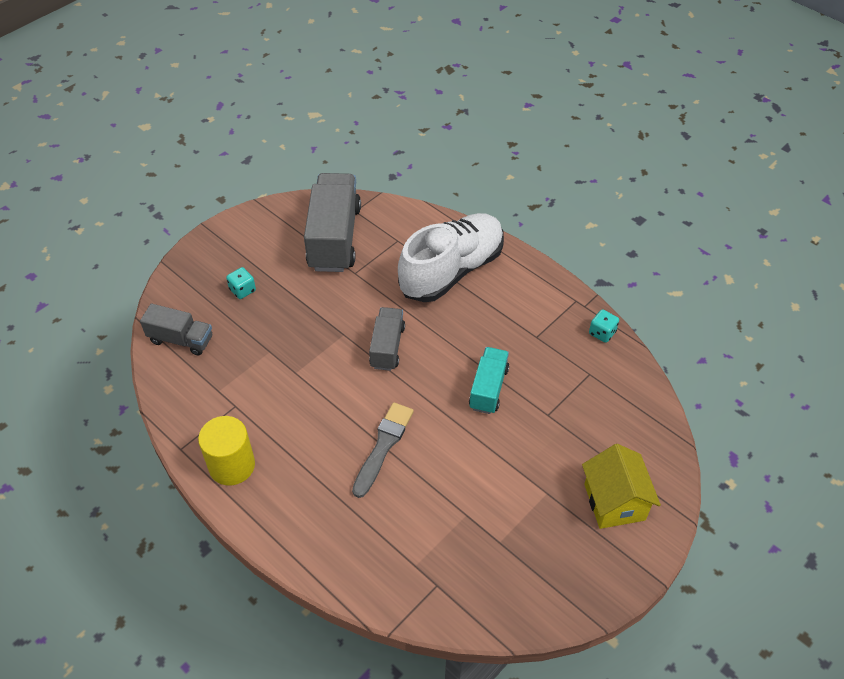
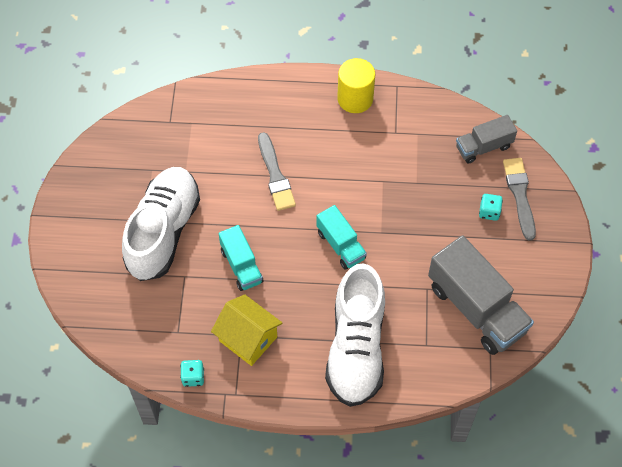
camera: 140 degrees right, 10 degrees up
(204, 285) = (519, 195): none -> grey brush
(387, 347) = (341, 245): grey truck -> turquoise truck
(536, 468) = (163, 231): none -> white shoe
(614, 502) = (96, 245): yellow house -> yellow house (248, 339)

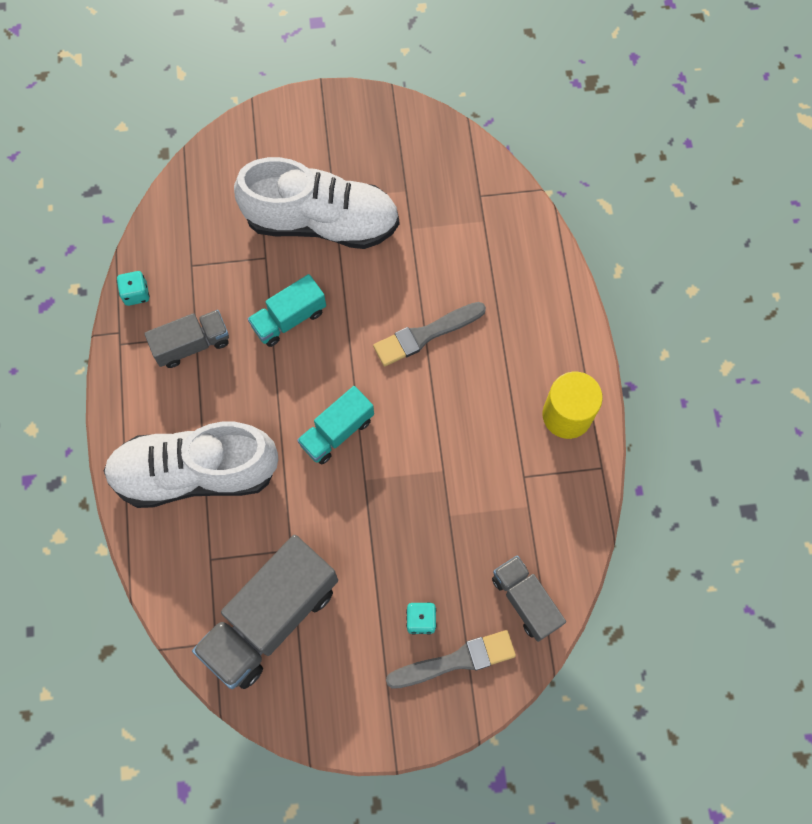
camera: 80 degrees right, 10 degrees up
(248, 339) = (192, 344): yellow house -> grey truck

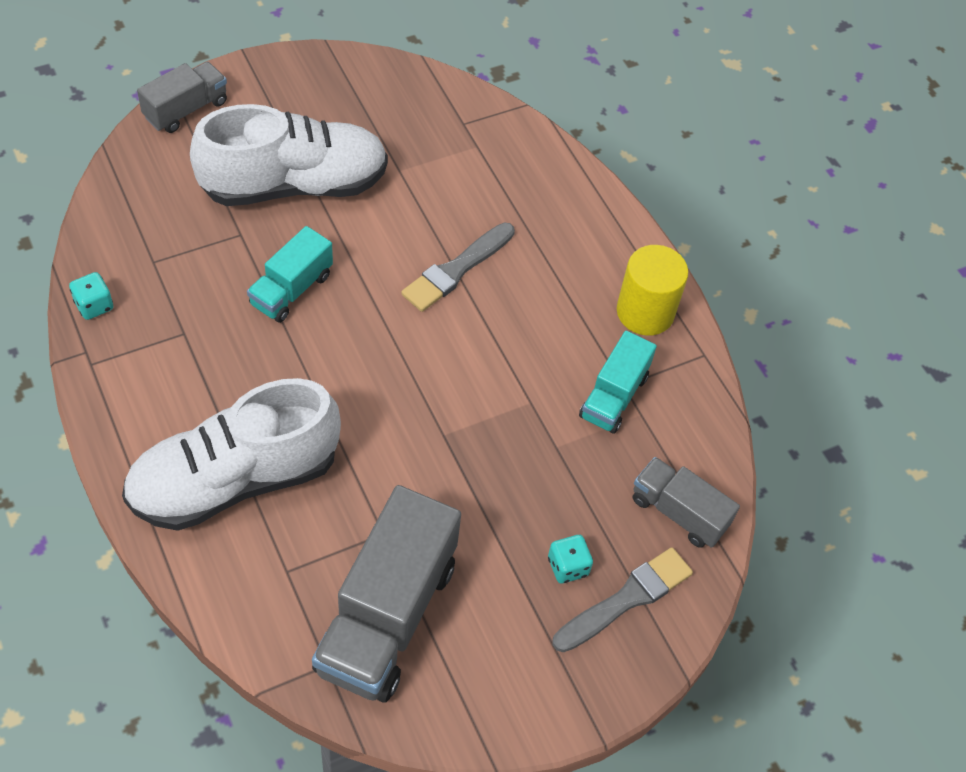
camera: 25 degrees left, 15 degrees down
(192, 344) = (182, 343): grey truck -> grey truck (186, 109)
(337, 432) = (392, 392): turquoise truck -> turquoise truck (613, 396)

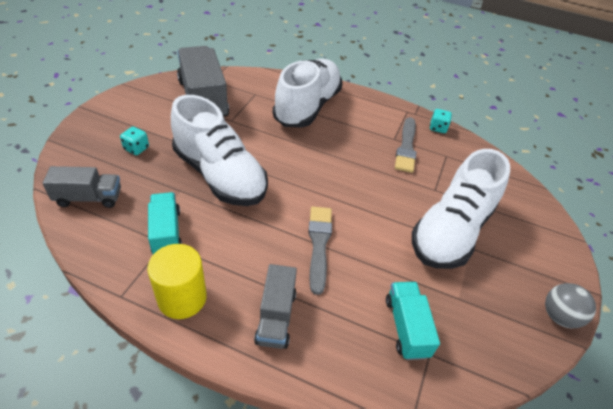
camera: 140 degrees right, 10 degrees down
(186, 109) = (553, 232): grey truck -> grey truck (276, 317)
(291, 290) = (380, 181): turquoise truck -> turquoise truck (406, 327)
(309, 65) = (559, 316): none -> grey ball
(488, 437) = (220, 175): none -> white shoe
(626, 599) = (97, 151): grey brush -> grey brush (406, 147)

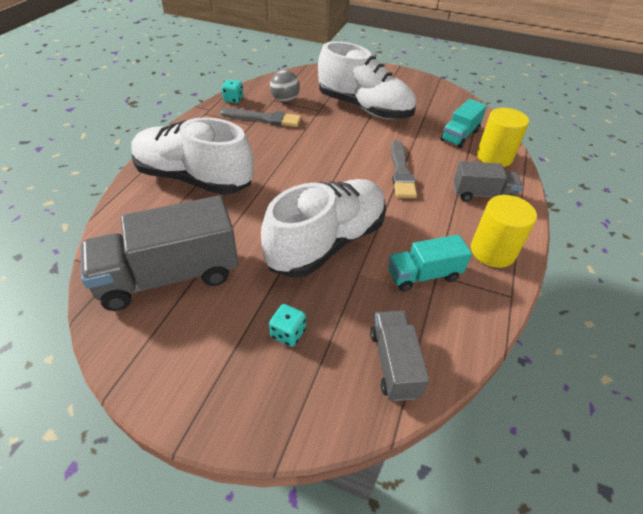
camera: 90 degrees left, 0 degrees up
(319, 244) = (401, 172): grey brush -> grey brush turned 90 degrees counterclockwise
(358, 358) = (494, 157): none -> yellow cylinder
(406, 327) = (459, 136): turquoise truck -> turquoise truck turned 45 degrees counterclockwise
(559, 316) = (423, 80): grey ball -> grey ball (285, 100)

